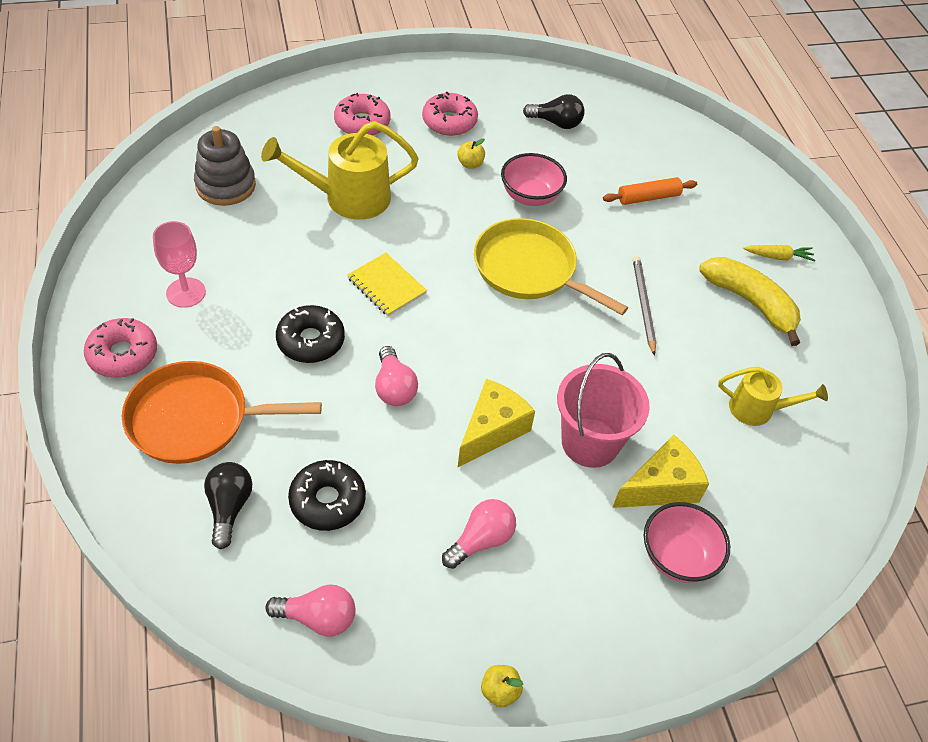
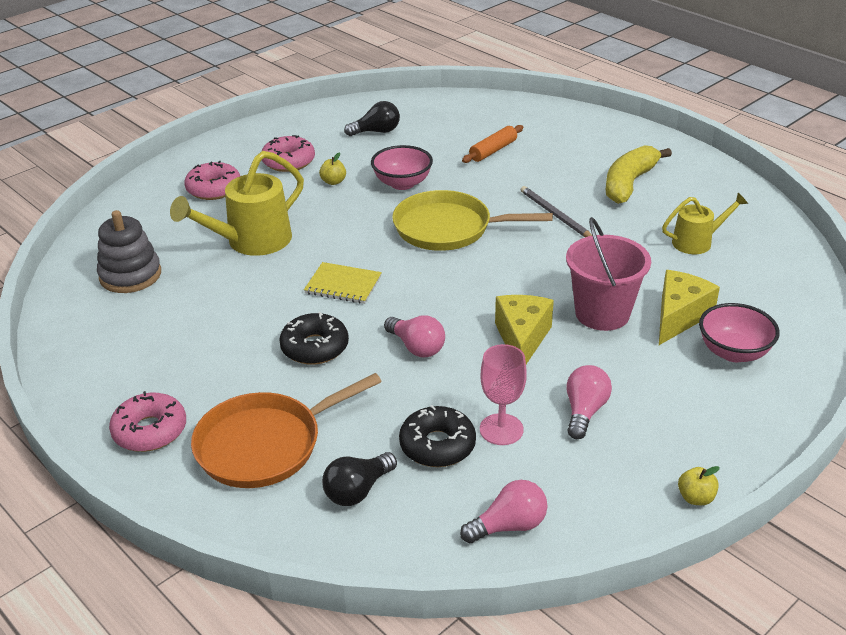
camera: 25 degrees left, 15 degrees down
(186, 292) = (167, 362): pink goblet -> pink goblet (501, 429)
(229, 508) = (358, 490): black light bulb -> black light bulb turned 105 degrees counterclockwise
(751, 303) = (629, 183): yellow banana -> yellow banana turned 75 degrees counterclockwise
(778, 257) = (620, 149): yellow carrot -> none

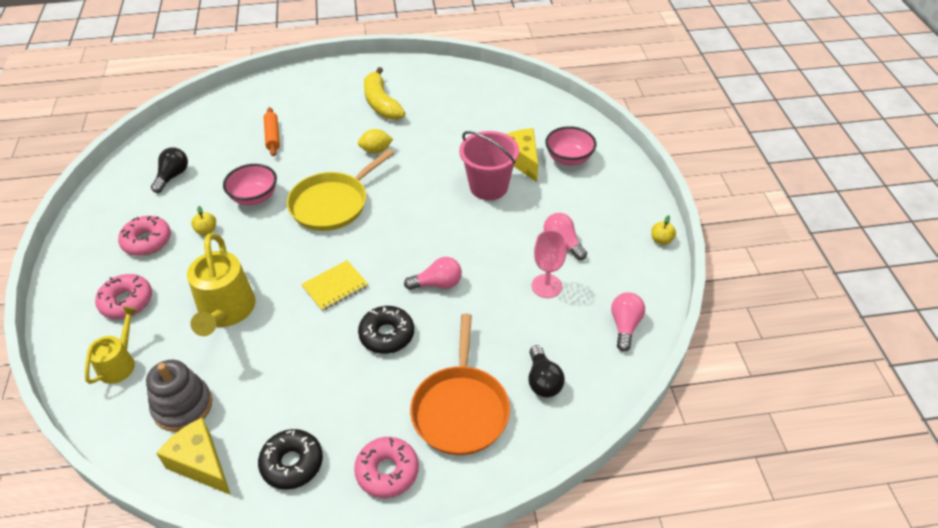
camera: 55 degrees left, 10 degrees up
(437, 445) = (535, 322): black donut -> black donut (292, 463)
(522, 339) = (477, 233): yellow cheese -> yellow cheese (201, 463)
(555, 215) = (376, 150): grey pencil -> yellow lemon
(697, 242) = (466, 113): yellow watering can -> yellow watering can (120, 363)

